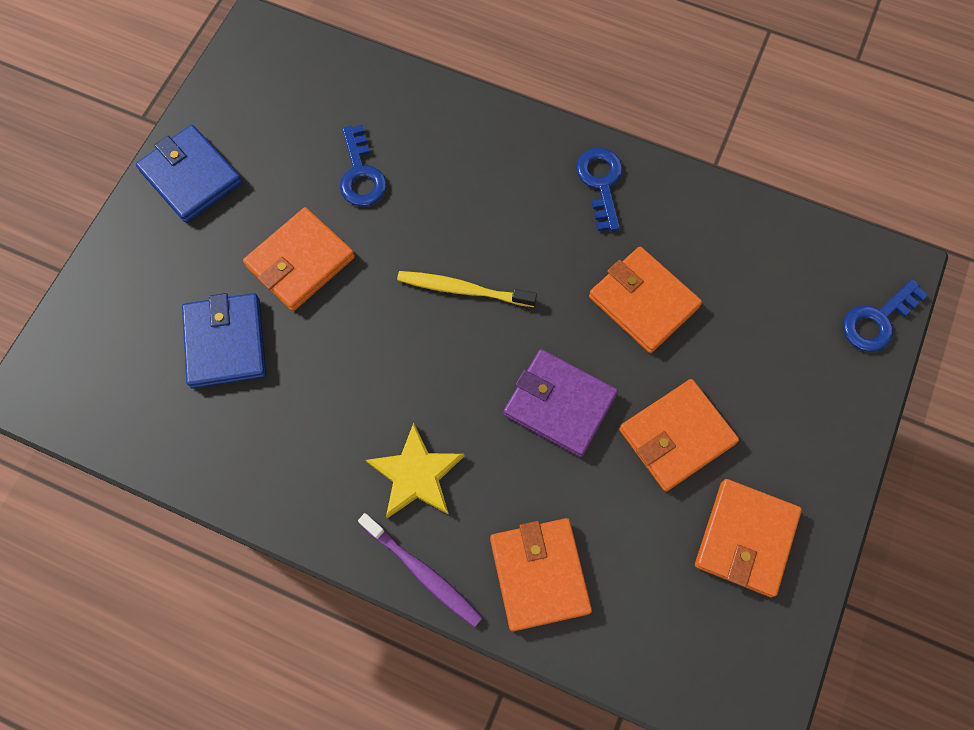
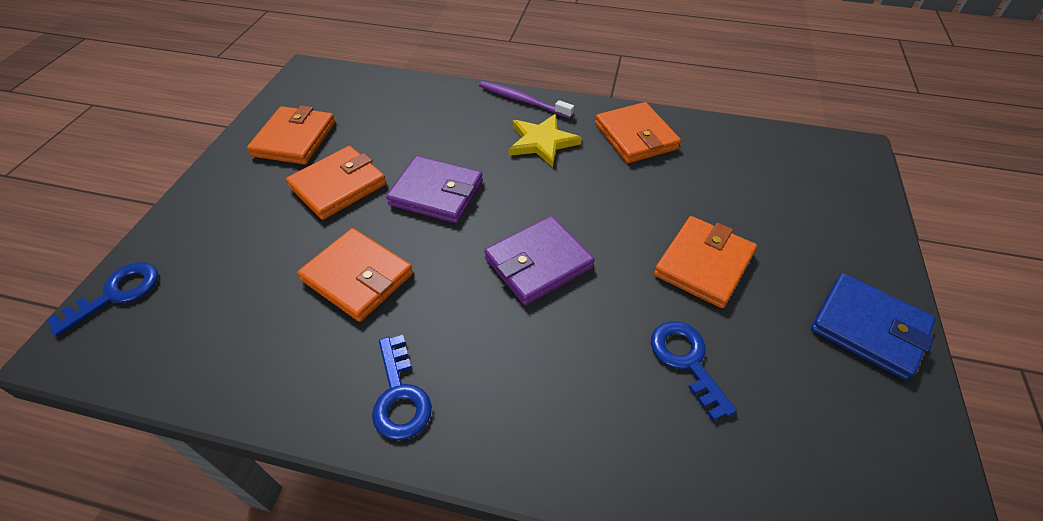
camera: 170 degrees right, 20 degrees down
(225, 343) = (730, 197): blue wallet -> none
(462, 289) = (538, 263): yellow toothbrush -> purple wallet
(539, 574) = (444, 108): orange wallet -> orange wallet (635, 136)

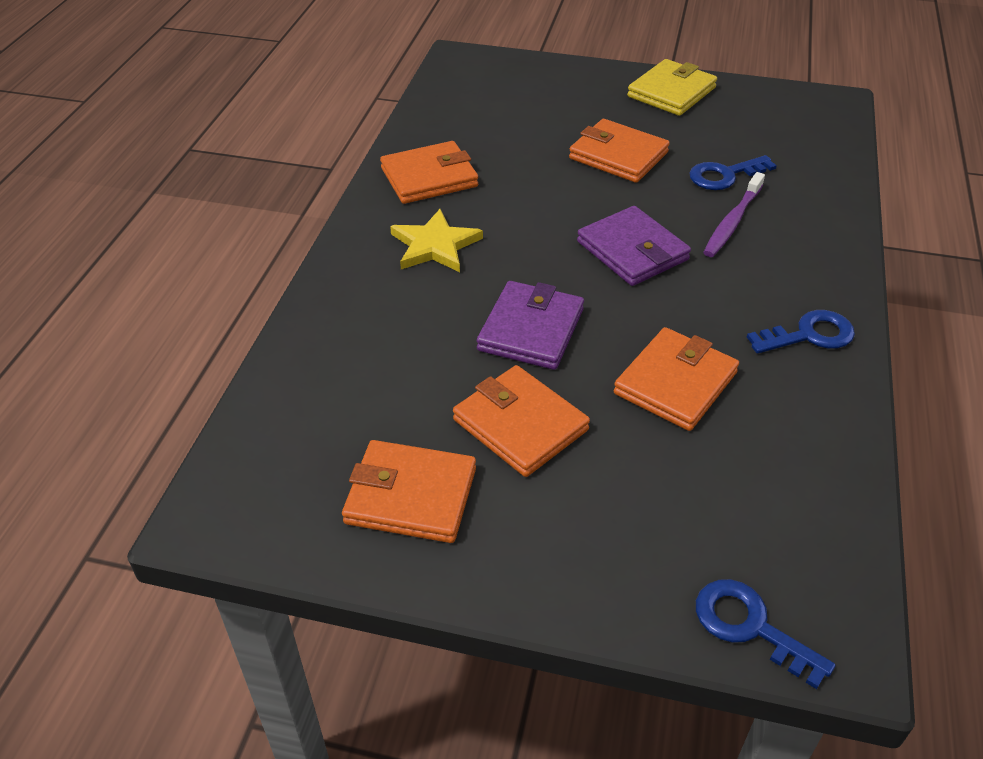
camera: 90 degrees left, 5 degrees down
(522, 100) = (343, 261): purple toothbrush -> purple toothbrush (732, 222)
(868, 328) = (671, 92): blue wallet -> yellow wallet

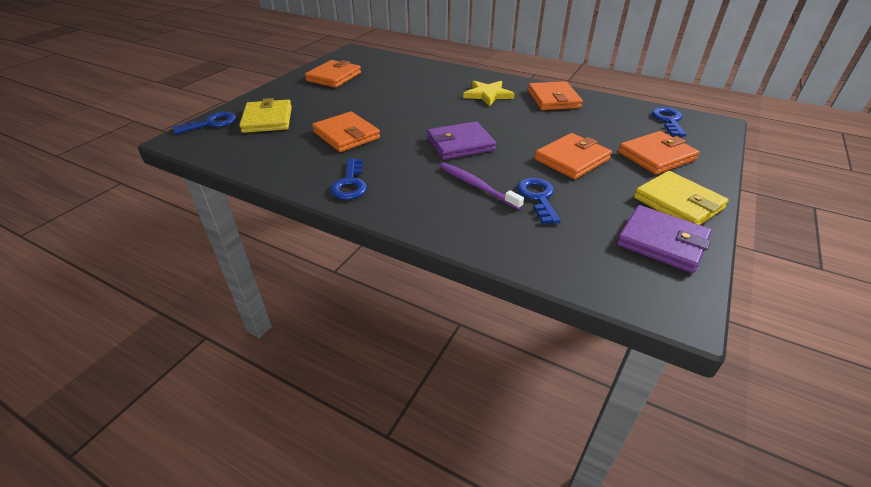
camera: 105 degrees right, 5 degrees down
(466, 87) = (668, 120): none -> blue key
(520, 425) = (351, 98): orange wallet -> orange wallet (656, 156)
(531, 330) = (409, 108): purple wallet -> purple wallet (662, 242)
(679, 527) = (267, 119): none -> yellow wallet

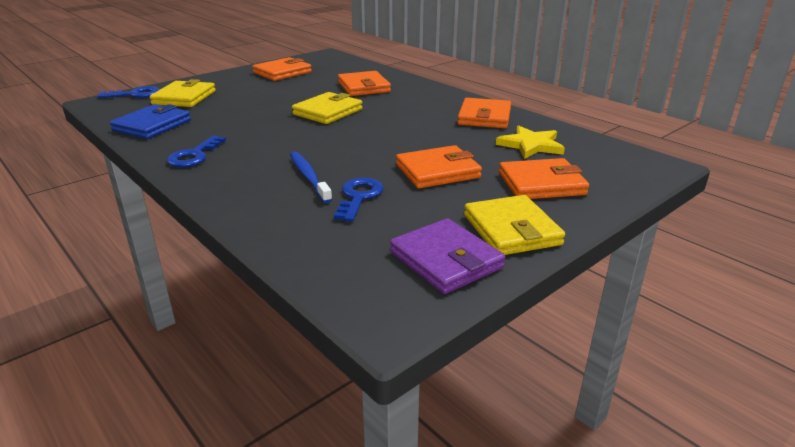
camera: 20 degrees right, 10 degrees down
(270, 157) = (152, 125): none -> blue wallet
(346, 135) = (237, 118): orange wallet -> orange wallet (364, 87)
(421, 114) = (328, 112): none -> yellow wallet
(460, 144) = (335, 141): purple wallet -> none
(476, 186) = (309, 177): purple toothbrush -> blue toothbrush
(488, 95) = (416, 104): yellow star -> yellow star (531, 145)
(668, 120) = (600, 154): blue key -> none

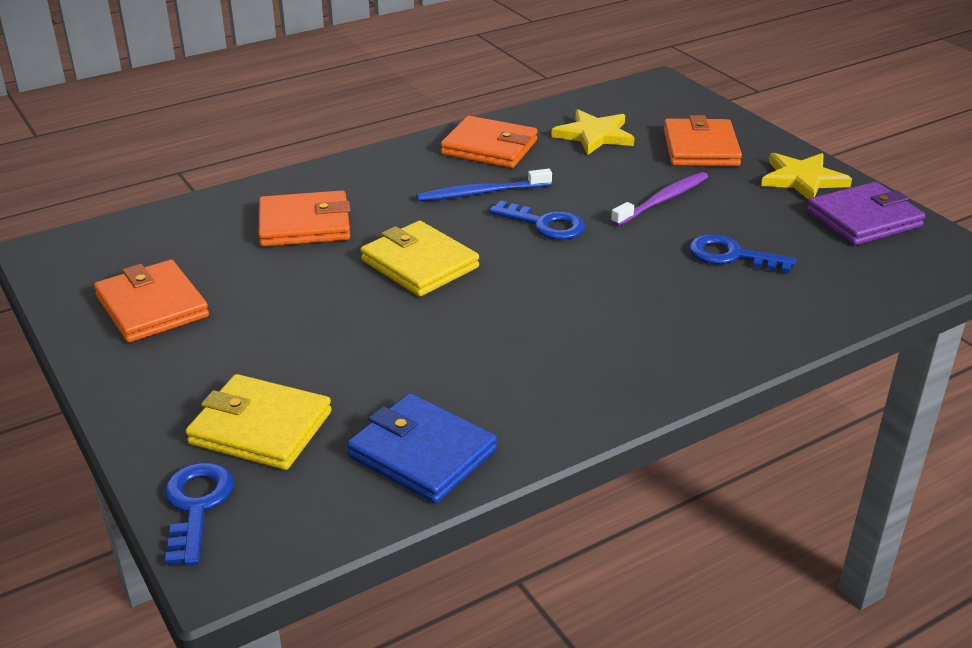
camera: 80 degrees left, 5 degrees up
(194, 156) = (582, 390): blue key -> blue key (545, 224)
(309, 177) = (671, 288): blue toothbrush -> blue toothbrush (481, 193)
(437, 171) = (663, 200): orange wallet -> purple toothbrush
(511, 230) = (802, 179): yellow wallet -> yellow star

